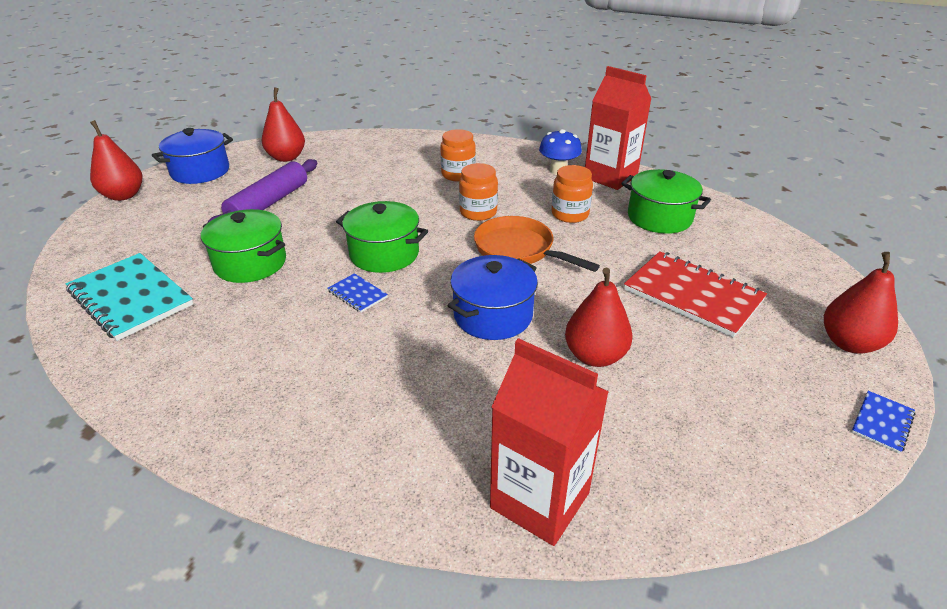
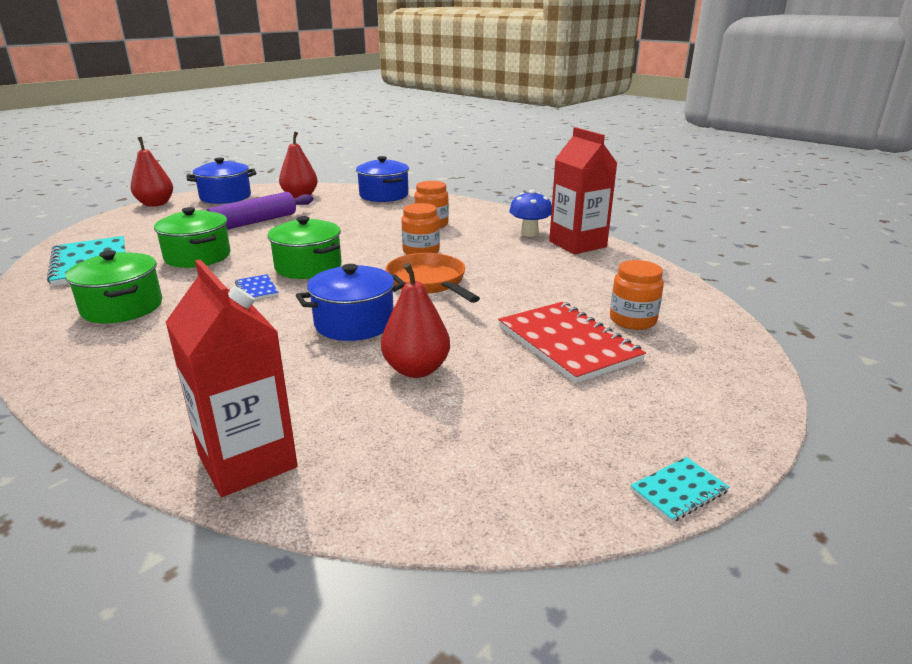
camera: 20 degrees right, 10 degrees down
(376, 142) = (384, 195): none -> blue pot
(570, 214) = (506, 265): orange jar -> orange jar (632, 320)
(659, 218) = (596, 280): green pot -> green pot (122, 307)
(849, 343) = (710, 415): red pear -> none
(882, 423) = (678, 491): blue notebook -> turquoise notebook

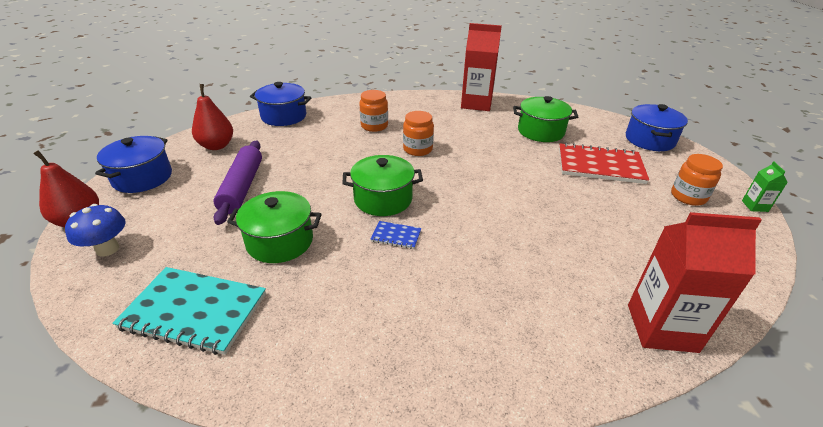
camera: 50 degrees left, 10 degrees up
(122, 307) = (344, 318): green pot -> green pot (541, 131)
(354, 323) = (505, 218): blue pot -> blue pot (649, 140)
(416, 369) = (591, 222): red pear -> none
(429, 282) = (472, 168): orange pan -> none
(529, 233) = (440, 107): blue mushroom -> blue mushroom (107, 249)
(632, 320) = (590, 138): orange jar -> orange jar (688, 196)
(678, 491) = (754, 206): turquoise notebook -> green carton

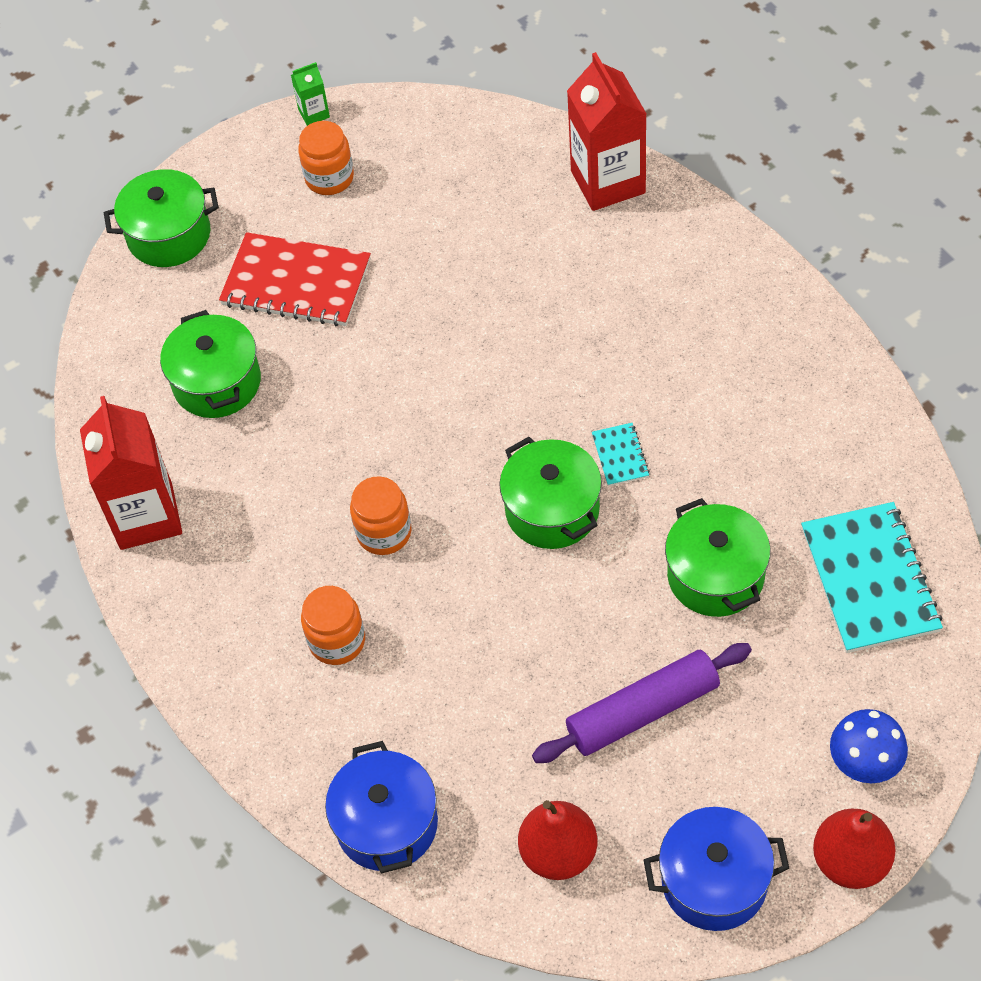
camera: 110 degrees left, 20 degrees up
(396, 236) = (620, 455): blue notebook -> turquoise notebook
(600, 165) = (296, 282): red notebook -> red notebook turned 60 degrees counterclockwise
(649, 140) = (169, 235): blue pot -> green pot

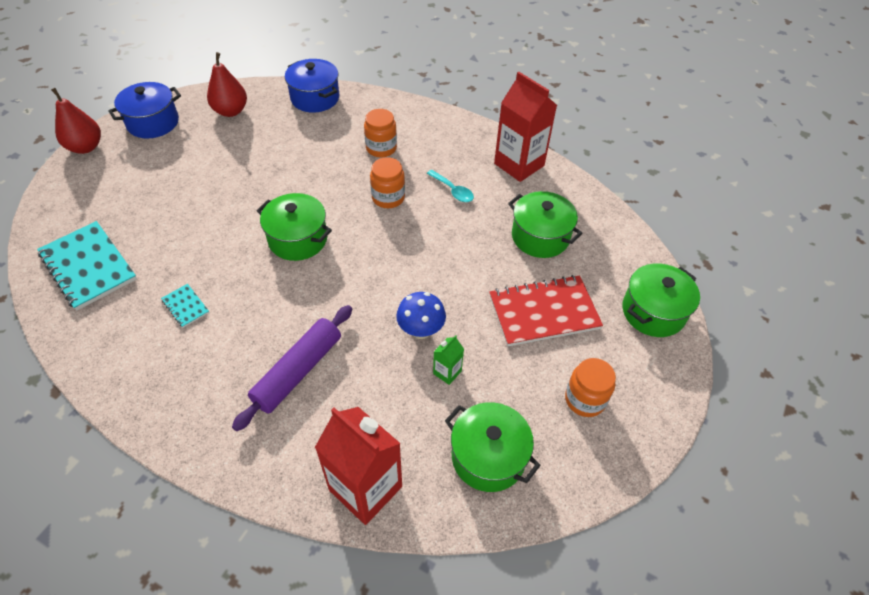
camera: 145 degrees right, 5 degrees down
(280, 507) = (453, 190): none -> turquoise spoon
(314, 113) = (644, 453): green carton -> green carton (447, 372)
(620, 455) = (268, 282): turquoise notebook -> turquoise notebook (185, 306)
(642, 711) = (209, 169): purple rolling pin -> purple rolling pin (298, 371)
(715, 576) = (186, 238): green pot -> green pot (488, 457)
(864, 764) = (82, 183): blue mushroom -> blue mushroom (421, 330)

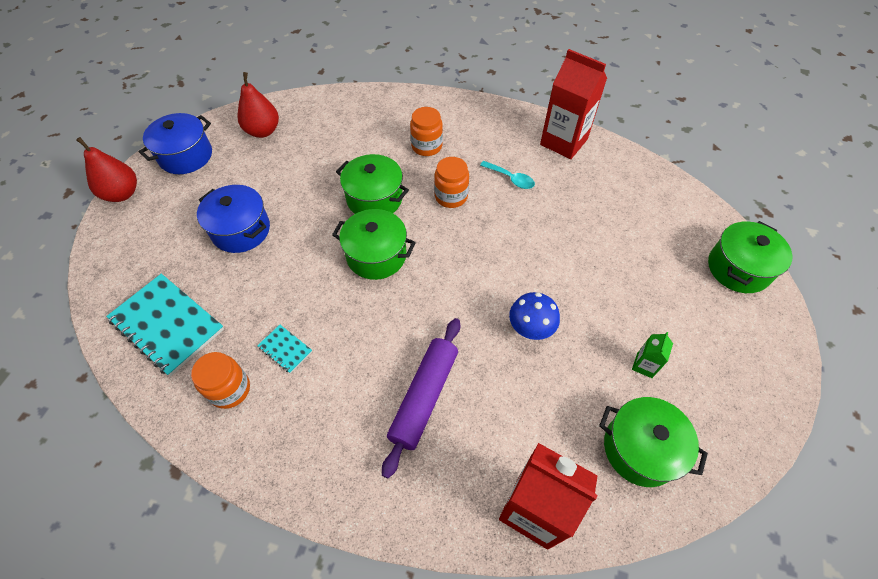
camera: 10 degrees left, 5 degrees up
(315, 98) = (343, 104): blue pot -> blue pot (241, 230)
(447, 372) = (570, 368): green carton -> green carton (644, 365)
(540, 237) = (609, 211): green pot -> green pot (374, 199)
(544, 312) = (639, 288): red notebook -> none
(585, 399) = (708, 370): orange jar -> orange jar (230, 389)

